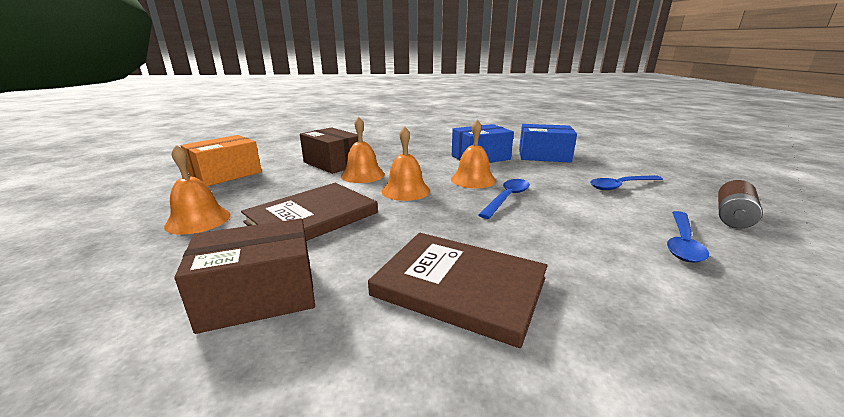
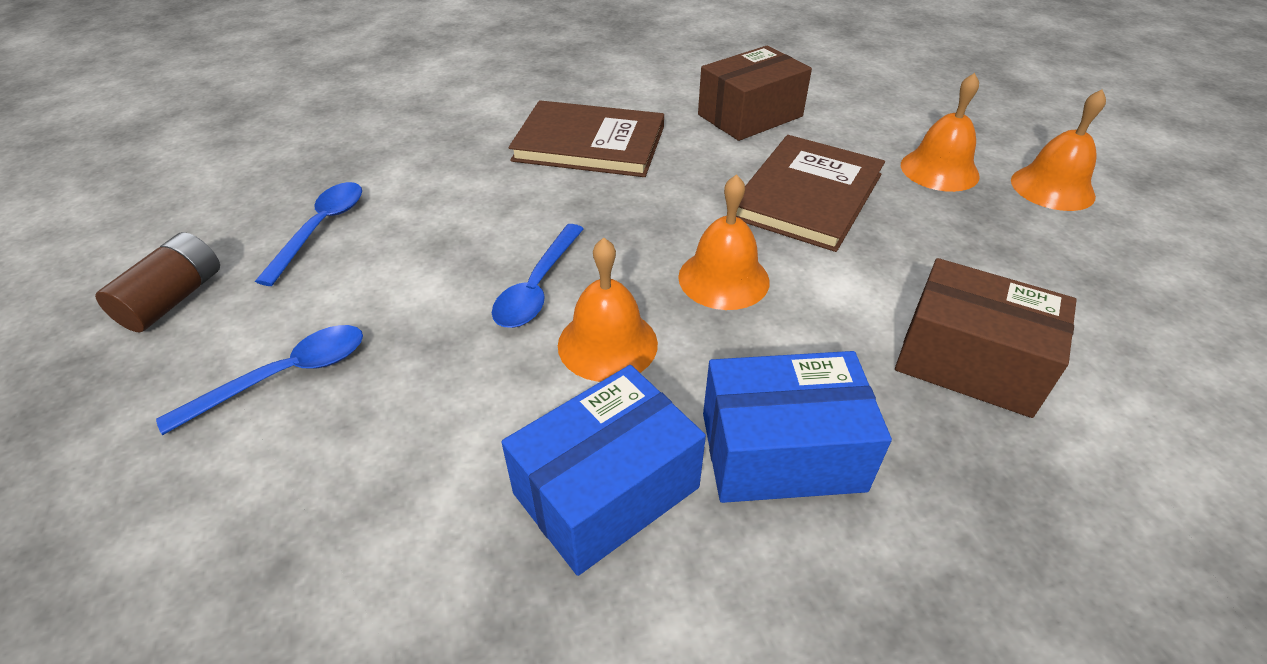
camera: 165 degrees right, 20 degrees up
(226, 174) = (1106, 271): orange box -> none
(362, 175) = (848, 319): orange bell -> orange bell (1052, 188)
(544, 156) = (395, 557): blue box -> blue box (782, 451)

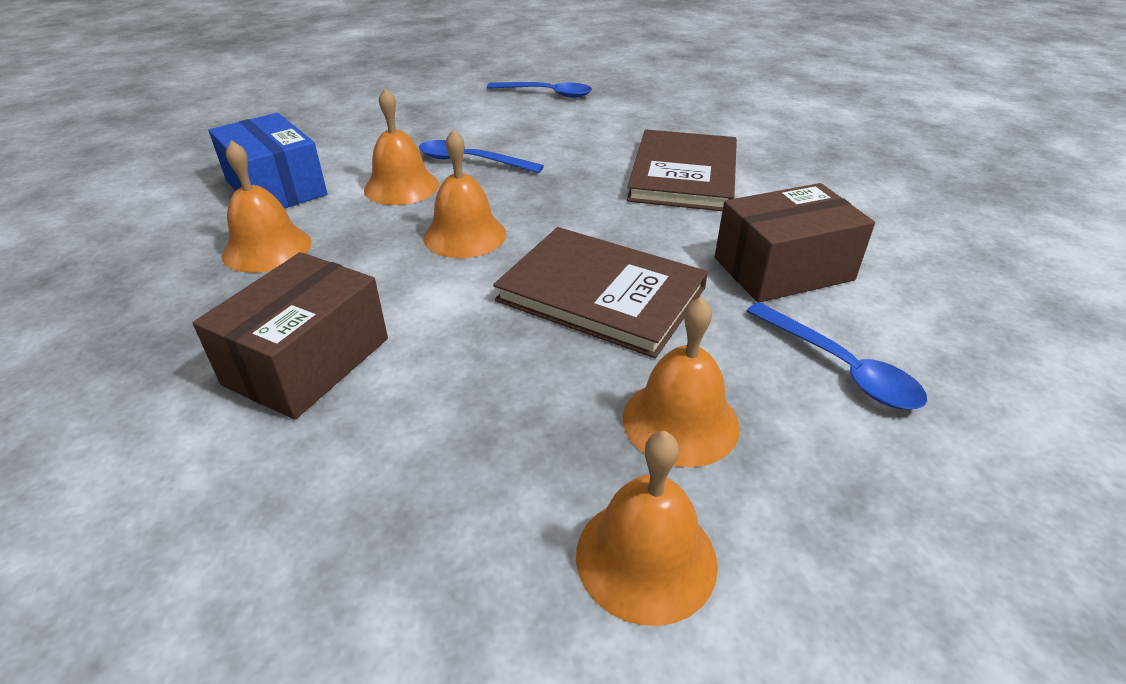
camera: 90 degrees right, 5 degrees down
(173, 299) = (482, 71): brown battery -> none
(284, 376) = (409, 102): blue spoon -> blue spoon (840, 367)
(750, 115) = (783, 269): brown box -> brown box turned 75 degrees counterclockwise
(782, 451) = (267, 248): blue box -> orange bell

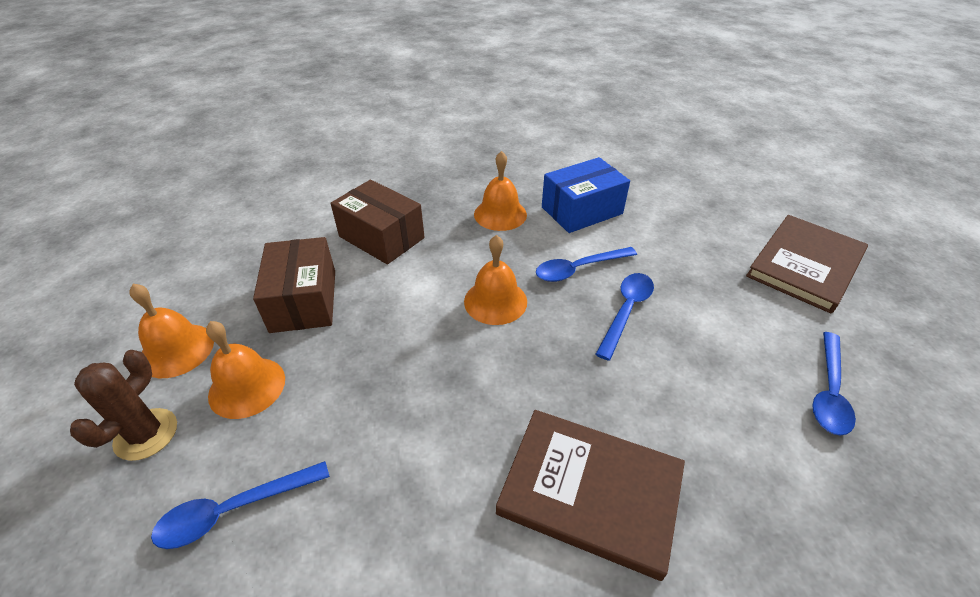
camera: 100 degrees right, 5 degrees up
(401, 187) = (578, 269): orange bell -> blue spoon
(601, 294) = (391, 371): brown book -> brown book (805, 265)
(783, 269) = (376, 525): brown box -> brown box (304, 300)
(814, 508) = (146, 434): none -> brown cactus

